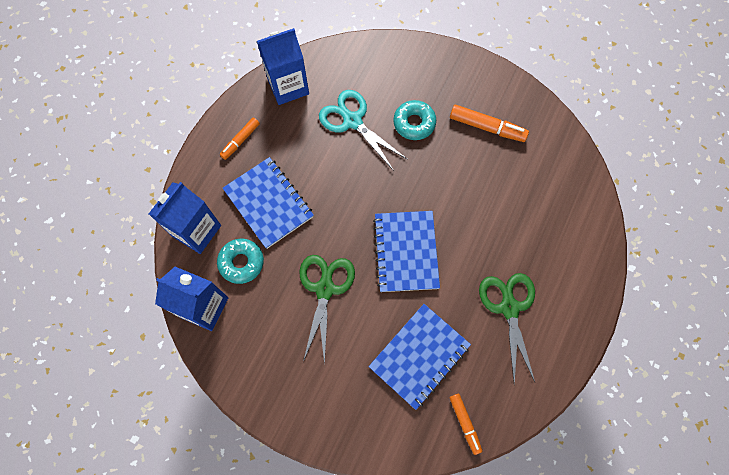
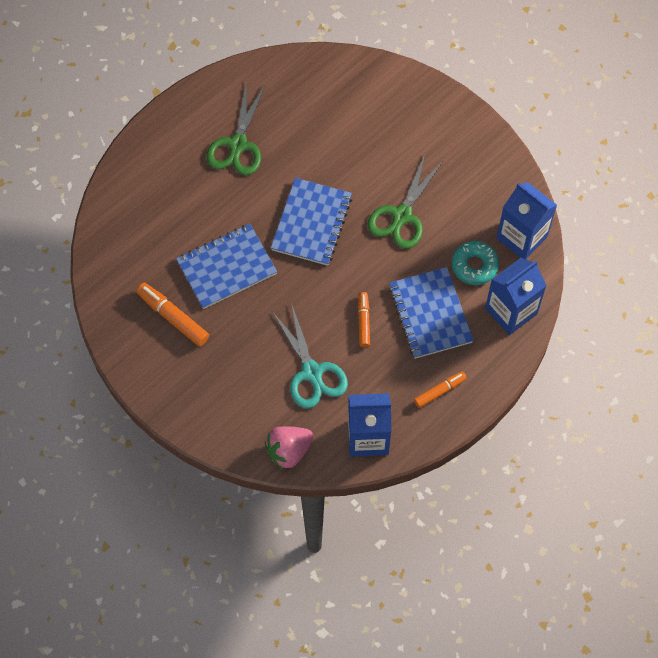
camera: 160 degrees left, 5 degrees down
(347, 57) = (289, 451): none -> pink strawberry
(414, 123) = (247, 348): turquoise donut -> none
(419, 356) = (337, 133): blue notebook -> blue notebook (226, 267)
(464, 423) = (320, 72): orange marker -> orange marker (363, 322)

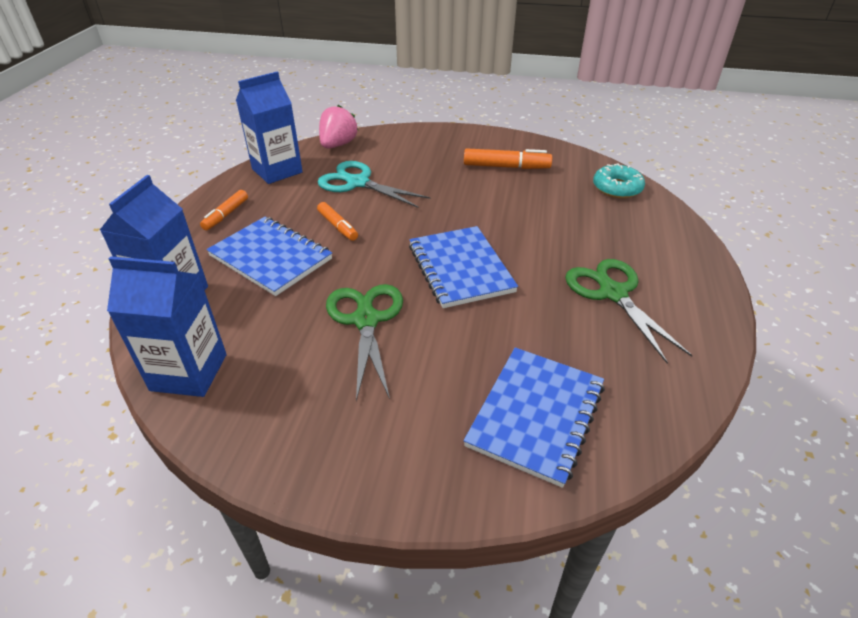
camera: 145 degrees right, 25 degrees down
(226, 267) = (501, 207): blue notebook -> blue notebook (536, 415)
(474, 266) = (241, 316): turquoise donut -> turquoise donut (617, 188)

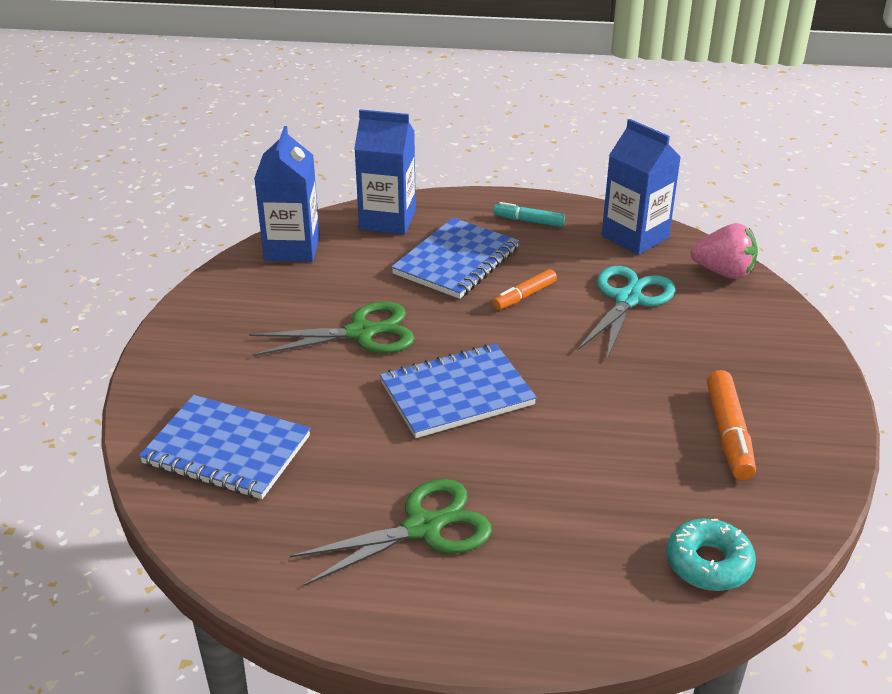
camera: 85 degrees right, 5 degrees down
(226, 215) = (528, 221): orange marker -> turquoise marker

